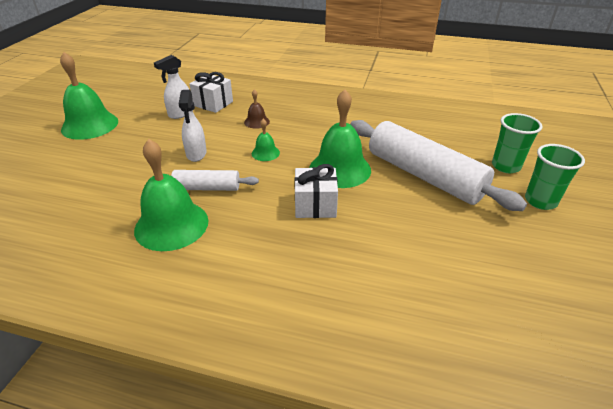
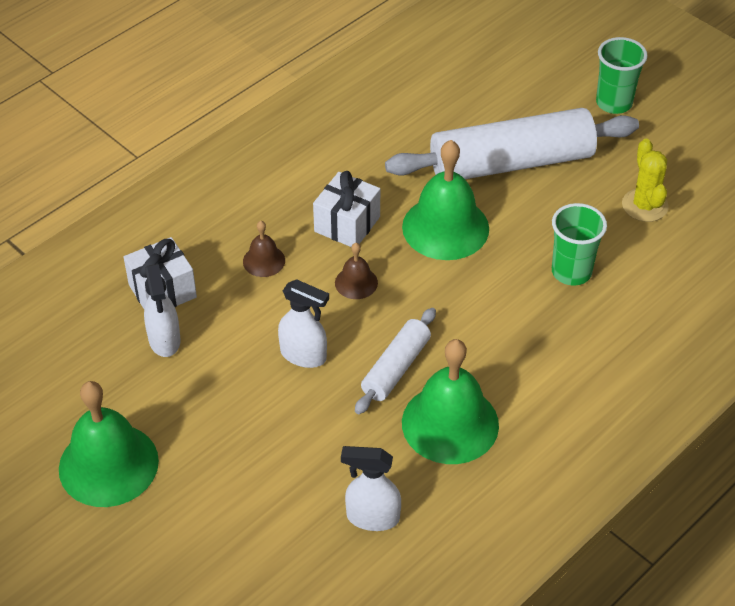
camera: 60 degrees left, 10 degrees up
(76, 218) = (372, 517): none -> white spray bottle
(265, 153) = (356, 282): green bell -> brown bell
(315, 205) = (500, 281): white gift -> white gift (347, 224)
(461, 251) = (644, 205): none -> yellow cactus
(505, 166) = (542, 88): green cup -> green cup (571, 272)

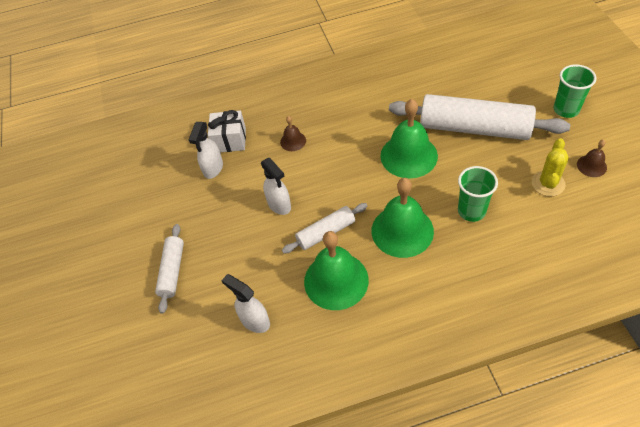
camera: 35 degrees right, 5 degrees up
(108, 464) = (141, 228): green bell -> green bell (402, 231)
(204, 503) = (172, 271): none -> white rolling pin
(347, 224) = (352, 135): white gift -> none
(356, 282) = (335, 171): brown bell -> brown bell (591, 166)

